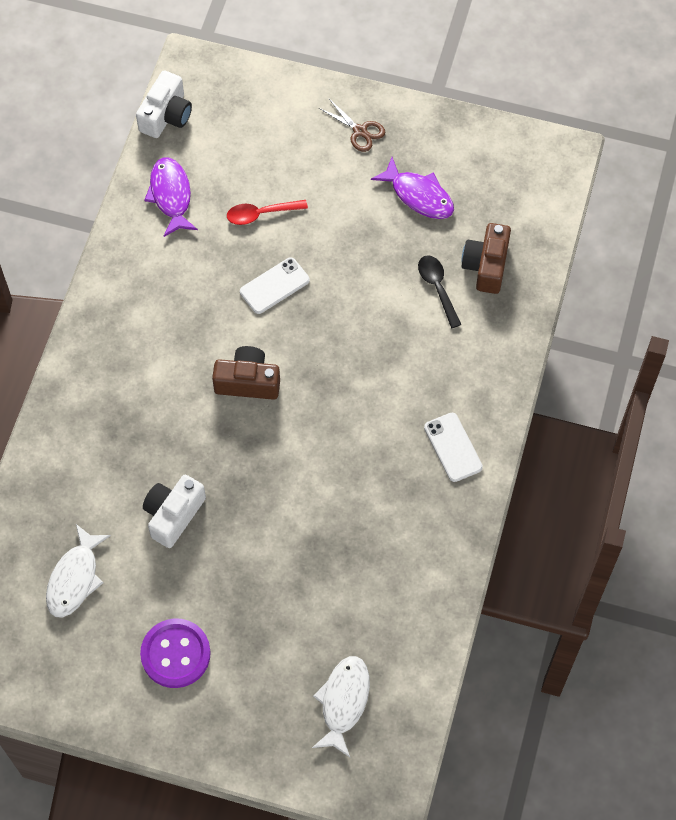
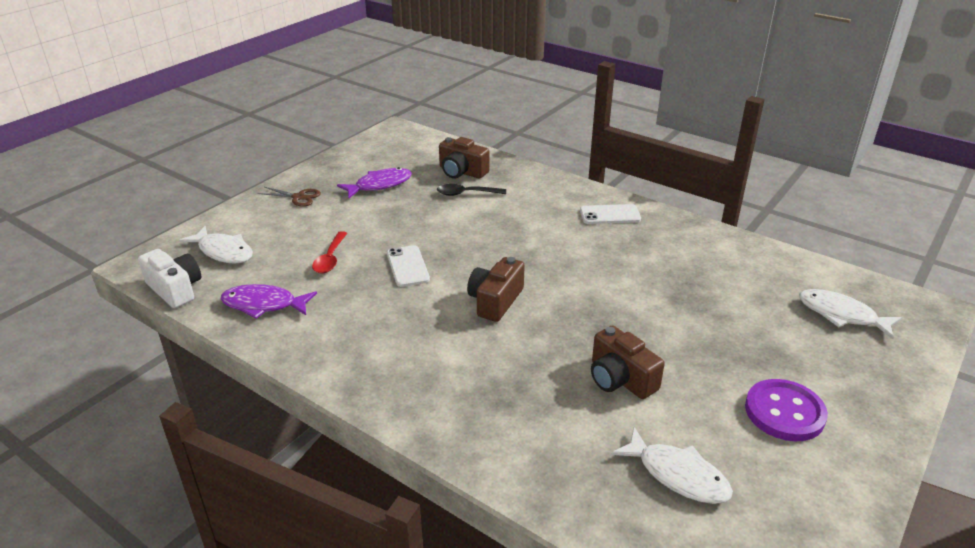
camera: 70 degrees left, 30 degrees down
(173, 515) = (620, 379): white camera -> brown camera
(236, 119) = (223, 251): none -> white fish
(360, 131) = (298, 197): brown scissors -> brown scissors turned 45 degrees clockwise

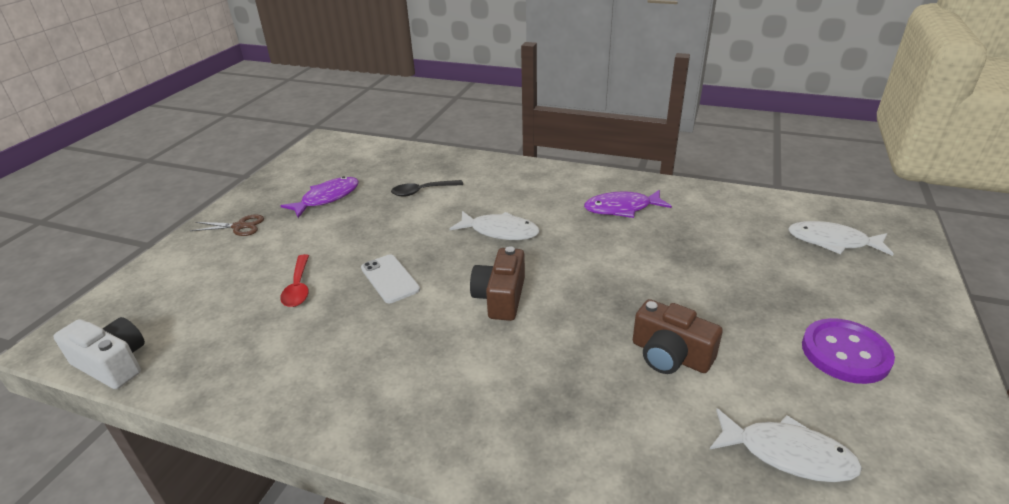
camera: 15 degrees left, 0 degrees up
(223, 251) = (165, 305): white fish -> white fish (500, 231)
(263, 305) = (234, 359): purple fish -> purple fish (622, 208)
(461, 172) = (408, 171): brown camera -> none
(610, 215) = (573, 187): white phone -> none

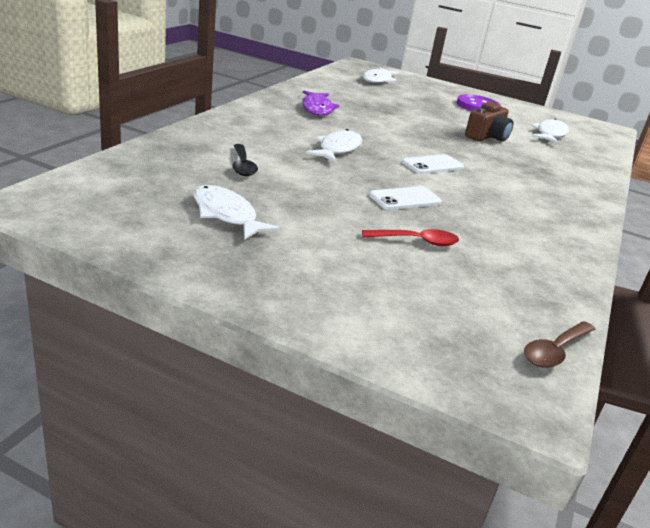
camera: 90 degrees left, 5 degrees down
(113, 364) = (555, 351): white camera -> brown spoon
(239, 226) = (273, 276): brown scissors -> none
(327, 198) = (226, 215): purple fish -> white fish
(500, 297) = (432, 165): brown camera -> white phone

